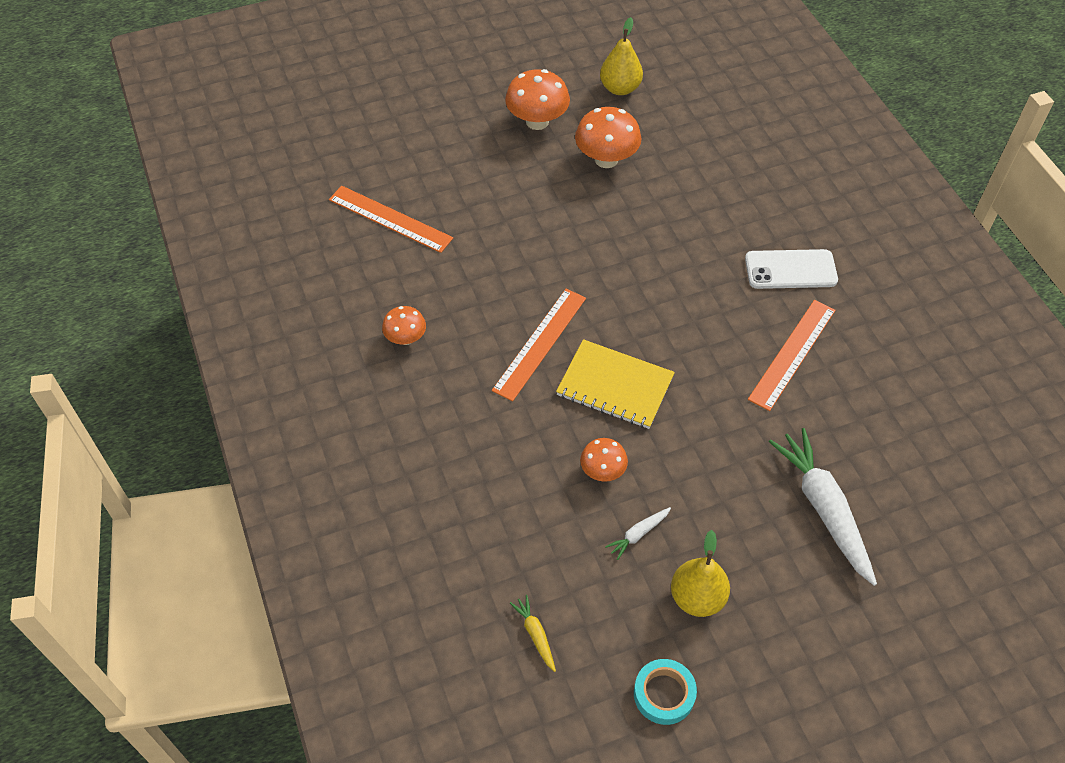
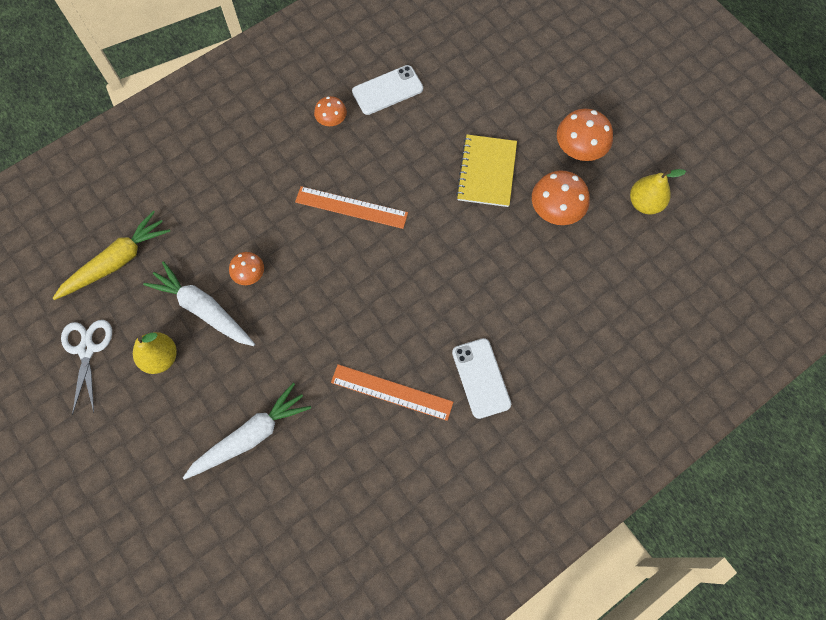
camera: 75 degrees right, 15 degrees up
(385, 272) = (387, 90): none -> white phone
(390, 219) = (438, 78): orange ruler -> none
(535, 634) = (117, 261): yellow carrot -> yellow carrot, size x2.26
(615, 386) = (326, 267): yellow notebook -> yellow notebook (486, 172)
(638, 534) = (203, 309): white carrot -> white carrot, size x2.26
(664, 694) = (87, 349): turquoise tape -> white scissors

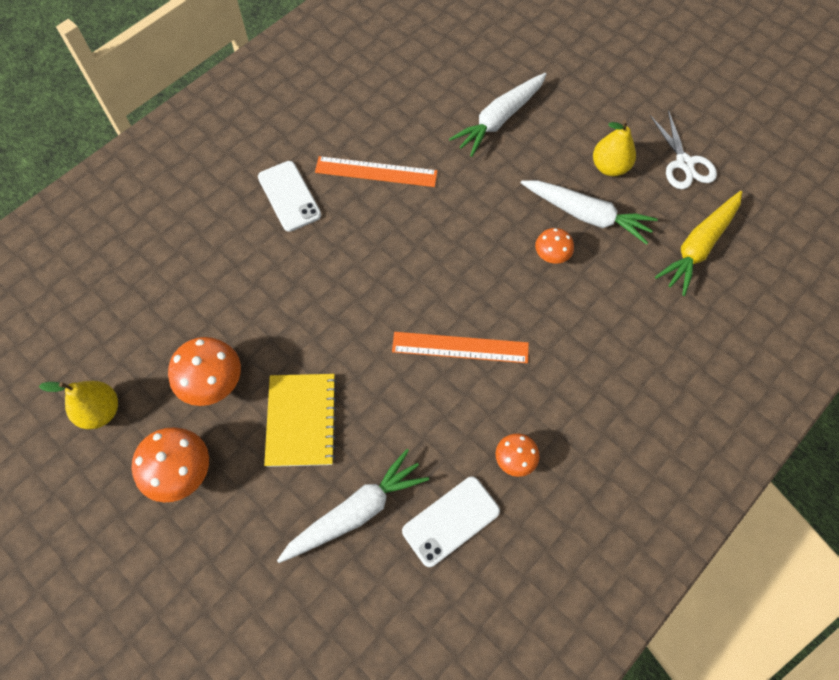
camera: 170 degrees right, 5 degrees down
(453, 106) = (356, 511): none -> white carrot

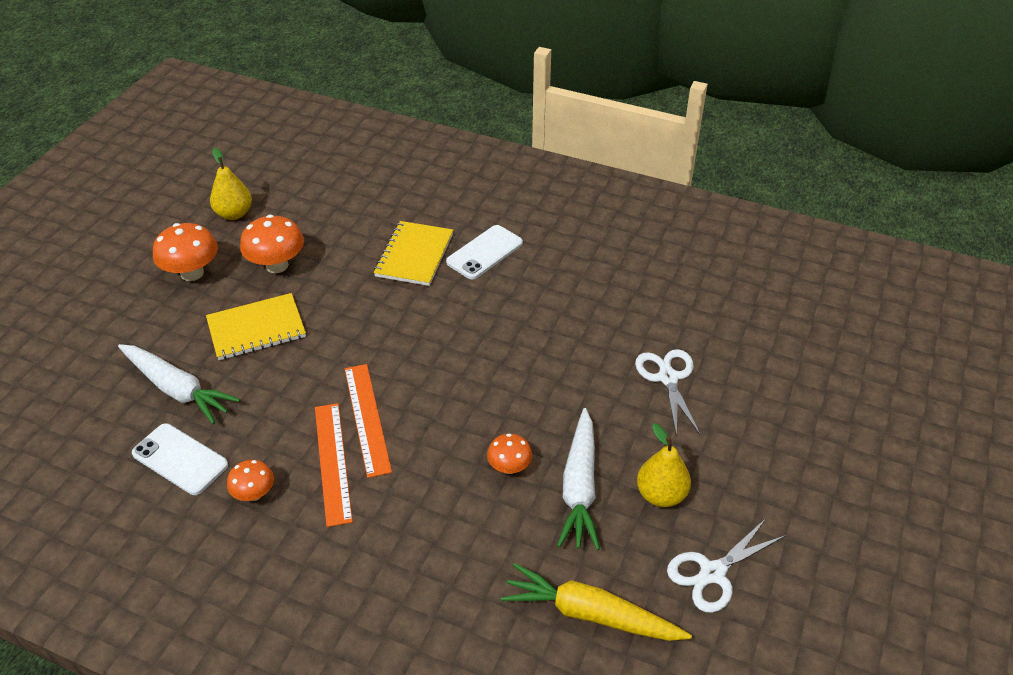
camera: 70 degrees right, 20 degrees down
(262, 254) = (414, 255): none -> yellow notebook
(376, 171) = (544, 301): orange ruler -> orange ruler (333, 462)
(499, 120) = (668, 378): white carrot -> white scissors

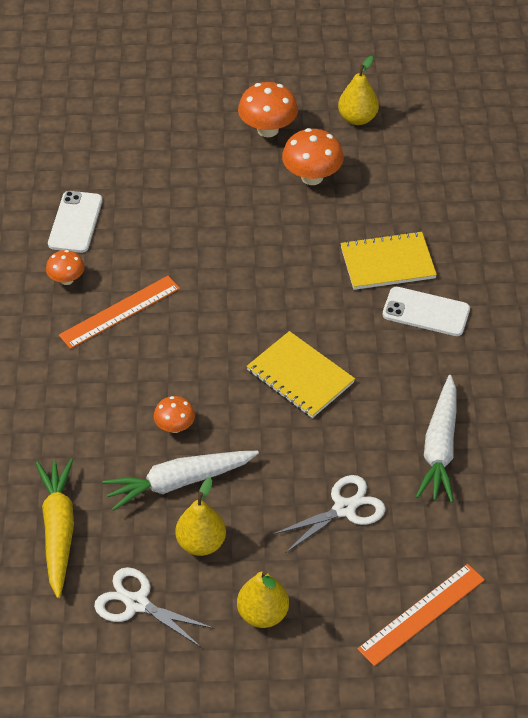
camera: 65 degrees right, 5 degrees up
(177, 389) = (140, 186): white carrot -> white carrot (440, 448)
(256, 329) = (230, 200): yellow notebook -> yellow notebook (300, 376)
(367, 418) = (175, 313): orange ruler -> orange ruler (421, 614)
(761, 476) = (262, 614): none -> yellow pear

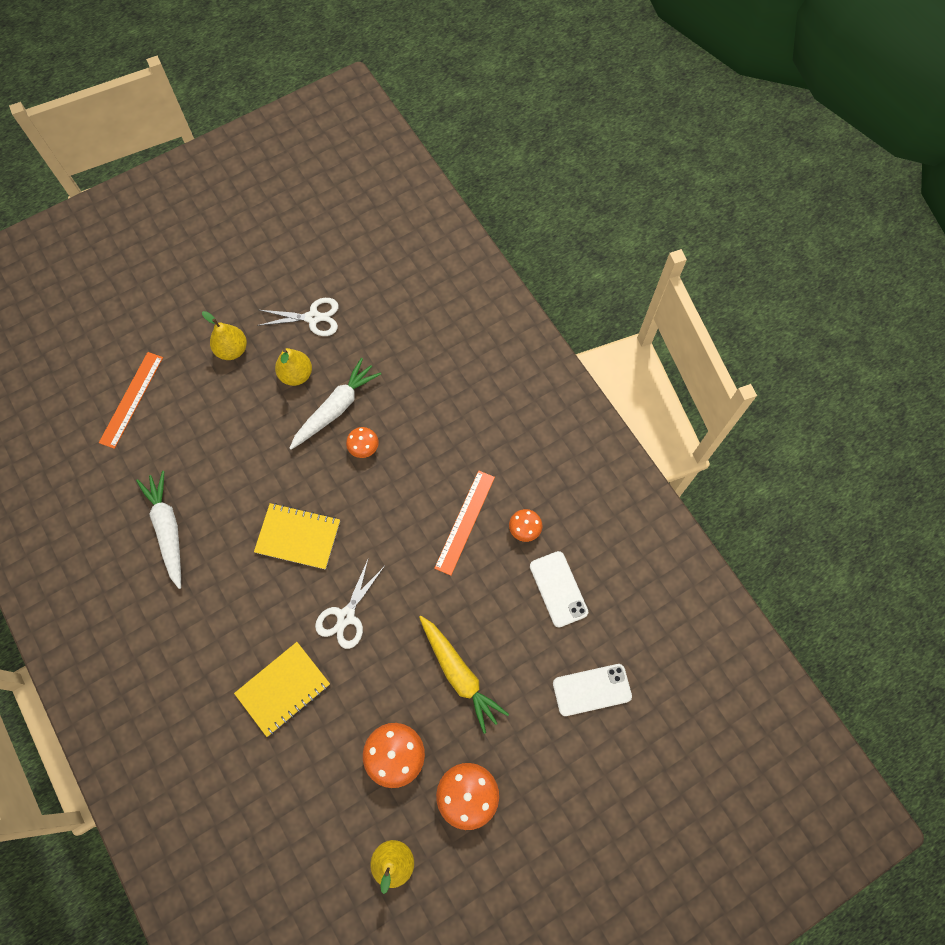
camera: 150 degrees right, 20 degrees up
(58, 530) = (392, 337): yellow carrot -> yellow carrot (459, 674)
(344, 508) = (214, 446): white scissors -> white scissors (346, 616)
(426, 312) = (229, 652): white phone -> white phone (592, 689)

